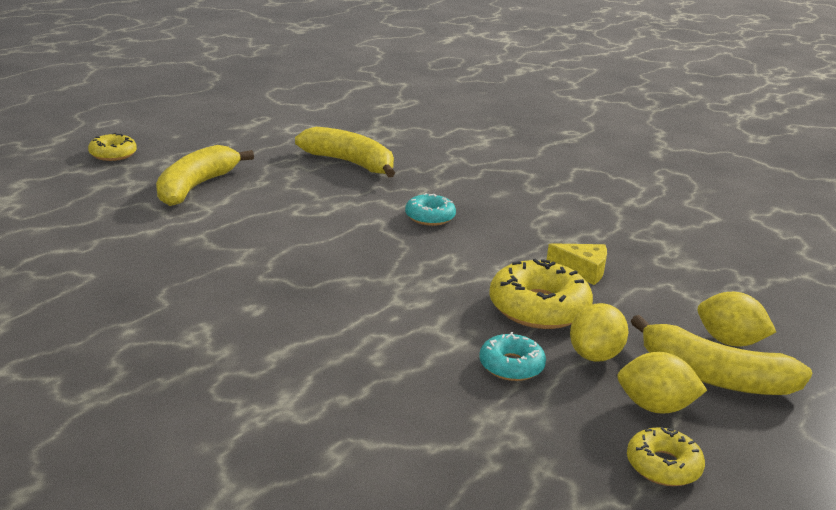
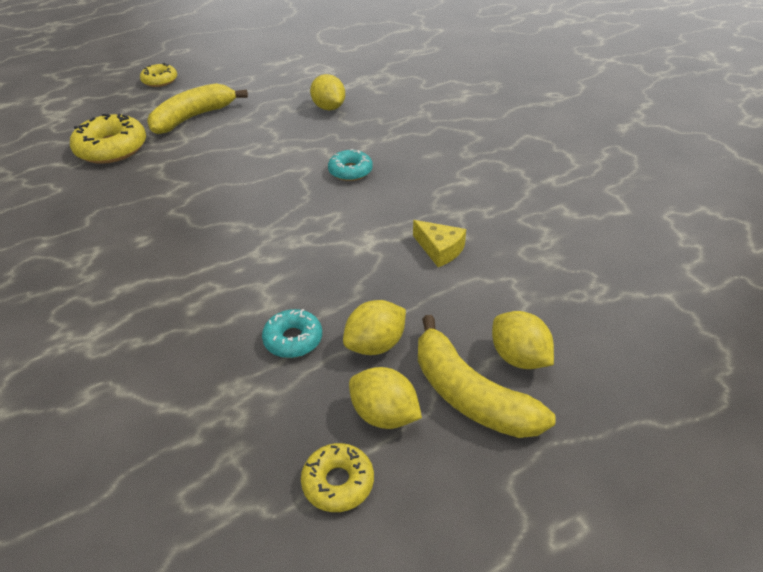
camera: 25 degrees right, 15 degrees up
(350, 163) = (329, 108): yellow banana -> yellow lemon
(538, 308) = (367, 283): yellow donut -> yellow donut (111, 148)

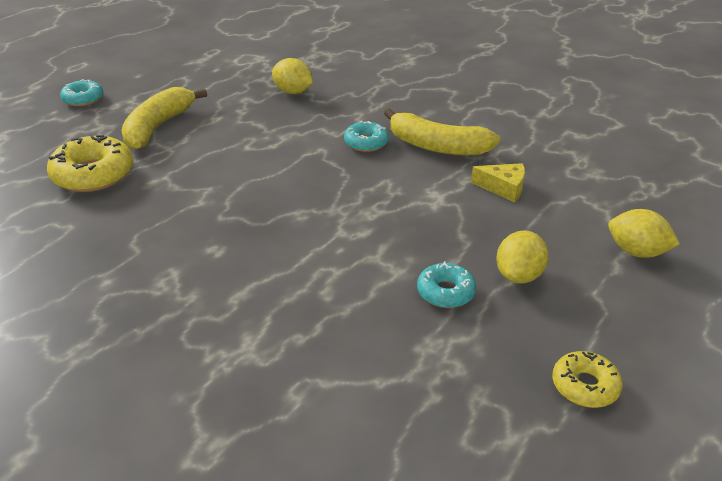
camera: 25 degrees left, 5 degrees down
(160, 80) = (83, 99): yellow donut -> turquoise donut
(384, 415) = (575, 325): yellow lemon -> none
(469, 395) = (625, 290): yellow banana -> yellow banana (437, 146)

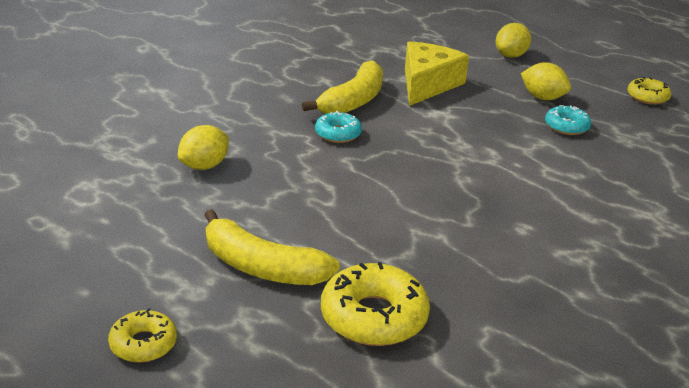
camera: 85 degrees left, 5 degrees down
(83, 99) = (143, 344): turquoise donut -> yellow donut
(503, 188) = (427, 84): yellow cheese -> yellow cheese, size x1.83

